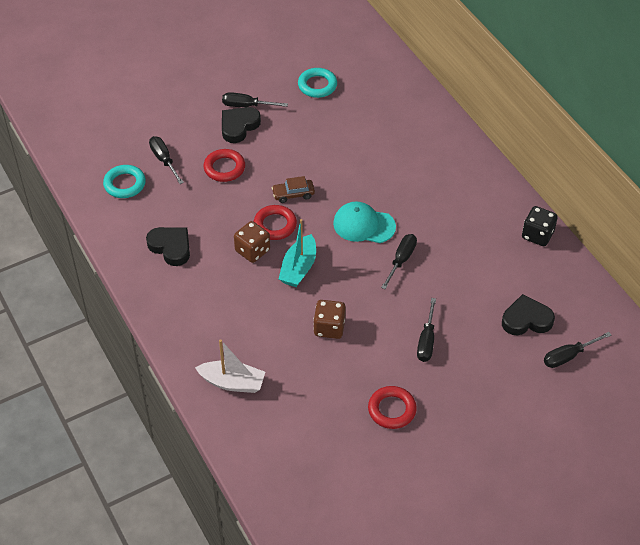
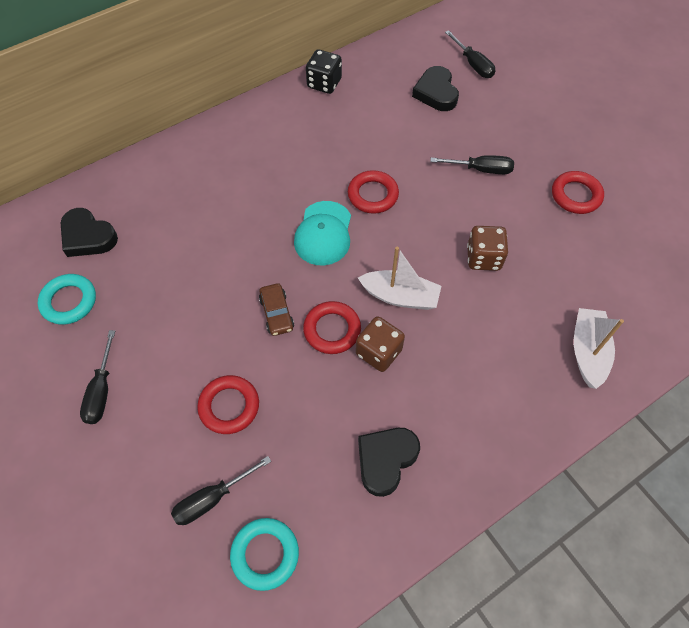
camera: 95 degrees left, 10 degrees up
(239, 126) = (144, 397): black heart -> black heart (88, 237)
(298, 268) = (400, 296): turquoise boat -> white boat
(401, 260) = (373, 195): black screwdriver -> red ring

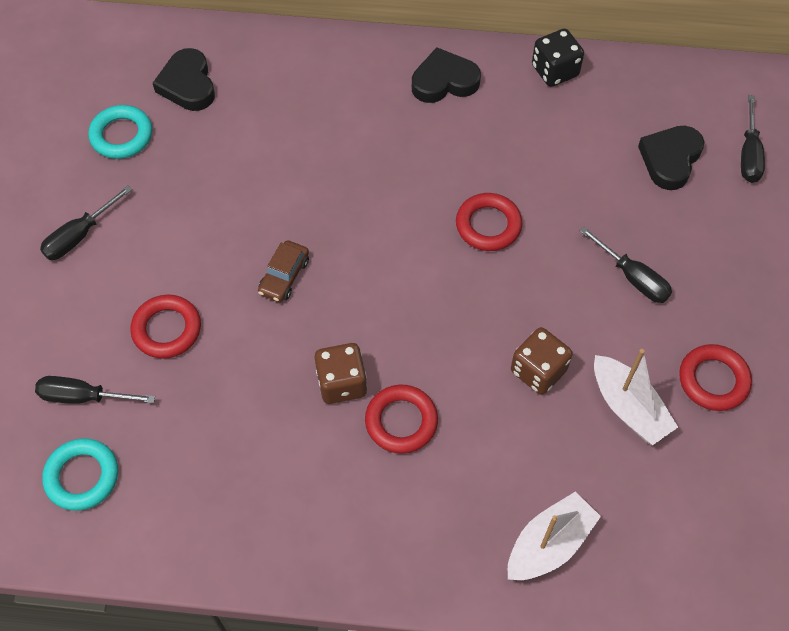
camera: 40 degrees right, 0 degrees up
(323, 233) = (401, 230): turquoise cap -> none
(332, 330) = (319, 329): red ring -> red ring (401, 421)
(386, 460) = (253, 483): black heart -> black heart (444, 81)
(400, 296) = (414, 346): white boat -> white boat (628, 407)

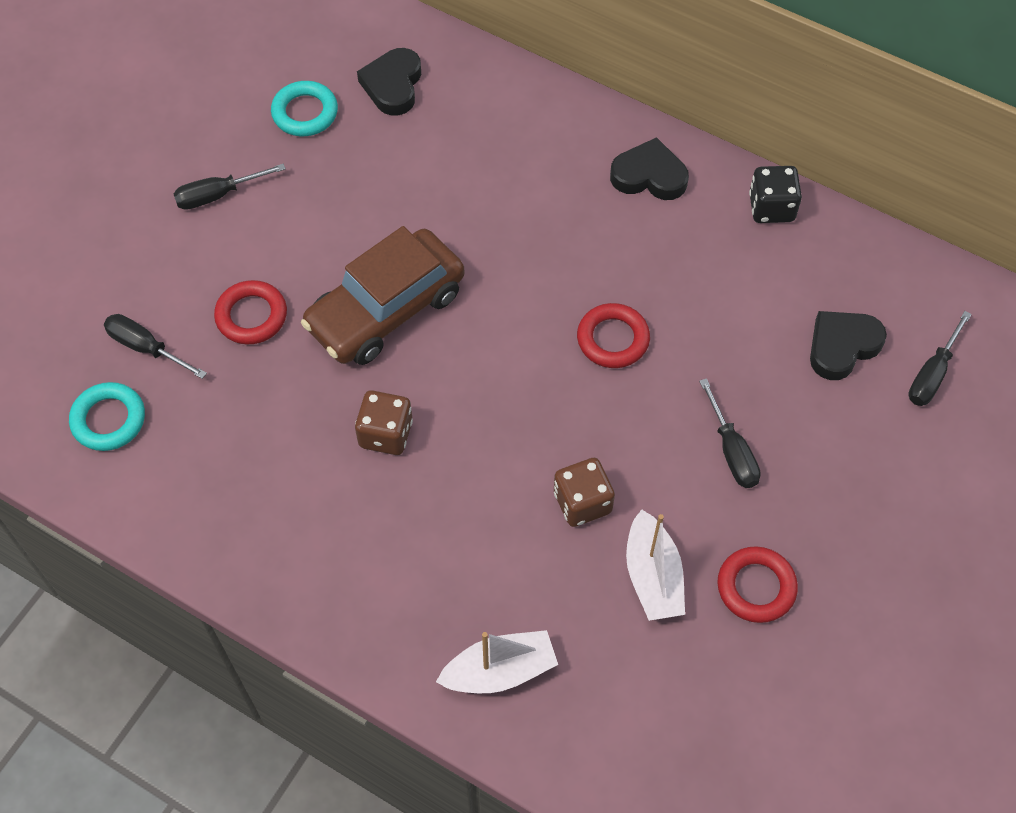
camera: 25 degrees right, 0 degrees up
(284, 276) = (386, 310): brown car -> brown car, size x2.33
(401, 421) = (422, 494): red ring -> none

